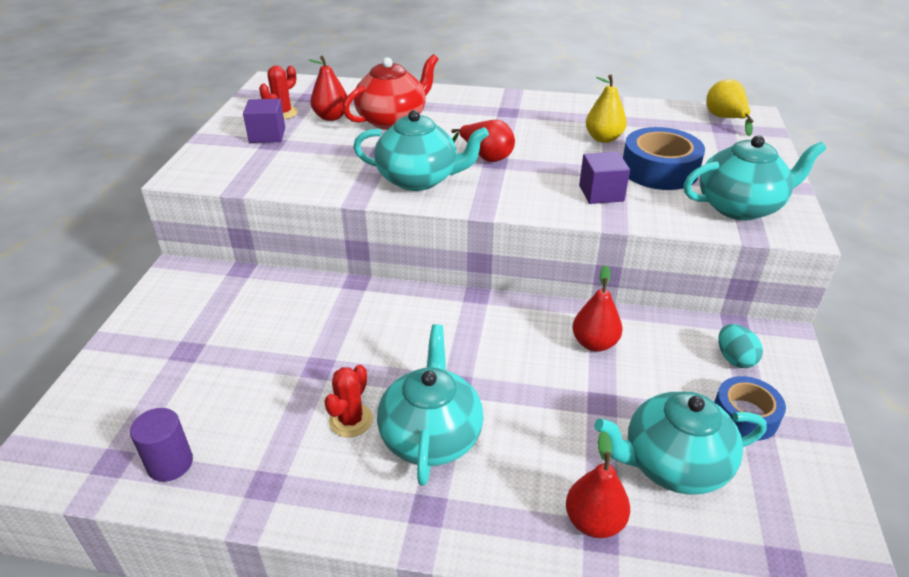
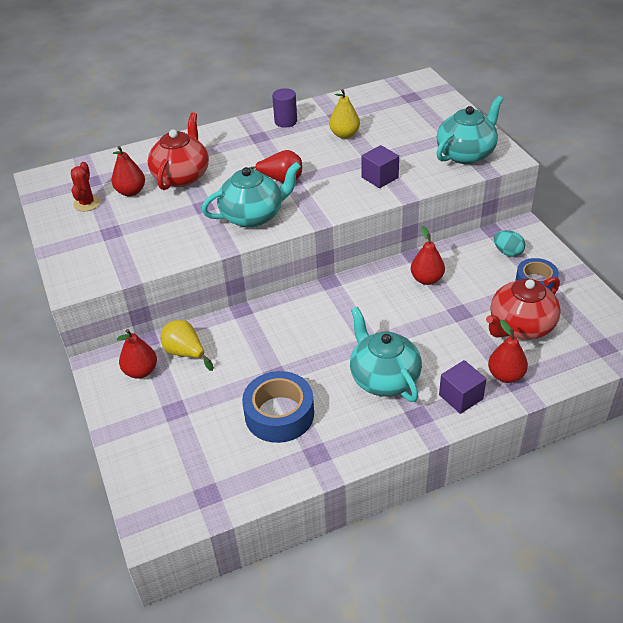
camera: 30 degrees left, 5 degrees up
(170, 463) = (245, 475): purple cylinder -> purple cylinder (286, 121)
(202, 296) = (141, 371): none -> red pear
(267, 135) = (98, 227): purple cube -> purple cube (461, 397)
(351, 420) = (329, 394): red cactus -> none
(659, 170) = (400, 146): blue tape -> blue tape (279, 414)
(673, 464) = (520, 326): turquoise teapot -> red teapot
(725, 119) = (407, 89): yellow pear -> yellow pear (186, 353)

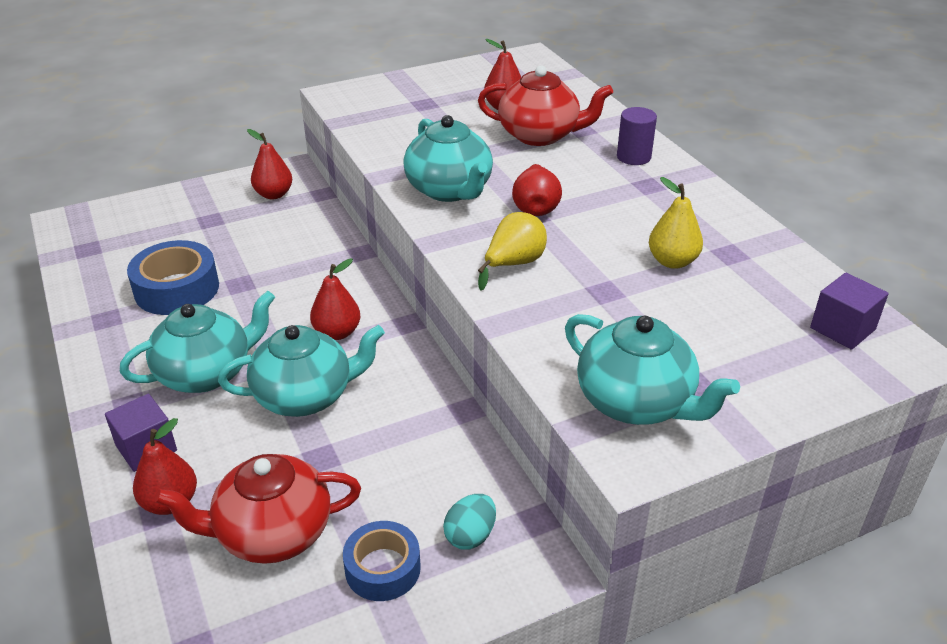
camera: 85 degrees right, 5 degrees down
(87, 203) = (480, 85): red cactus -> none
(186, 353) = (294, 219): yellow pear -> yellow pear (513, 264)
(286, 121) = (698, 205): purple cylinder -> purple cylinder (633, 157)
(380, 177) = (548, 297): purple cube -> purple cube (842, 328)
(405, 324) = (305, 396): none -> turquoise teapot
(427, 279) = (403, 423): red pear -> red pear (337, 332)
(520, 326) = (272, 533): red teapot -> red teapot turned 60 degrees counterclockwise

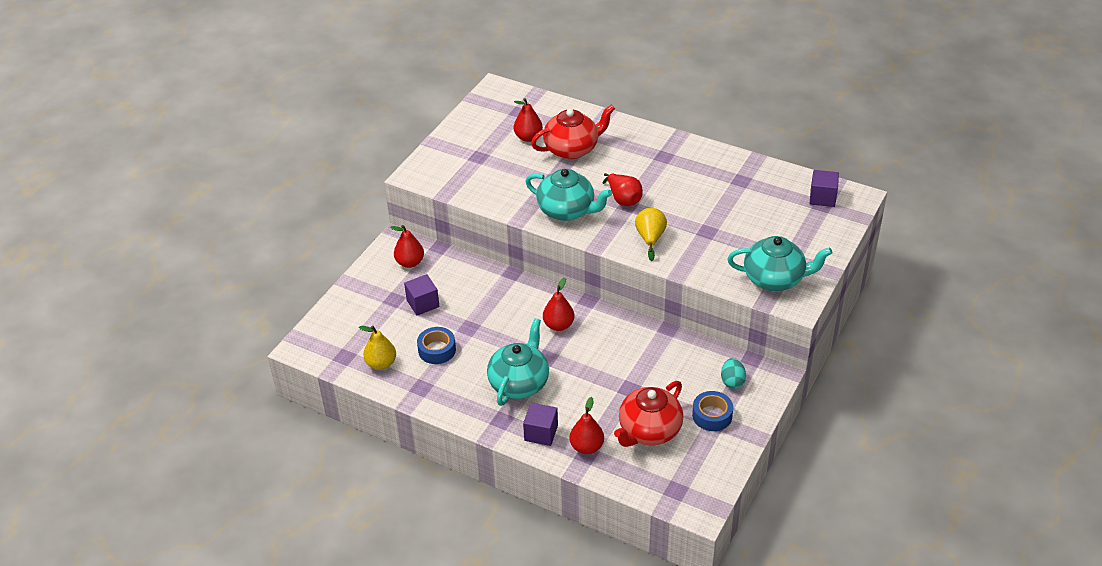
camera: 35 degrees left, 5 degrees up
(177, 289) = (437, 350): blue tape -> blue tape, size x0.66
(230, 237) = (423, 303): none -> purple cube
(305, 396) = (585, 365): turquoise teapot -> none
(633, 157) = (637, 140): purple cylinder -> none
(672, 261) = (720, 198): yellow pear -> yellow pear (381, 364)

